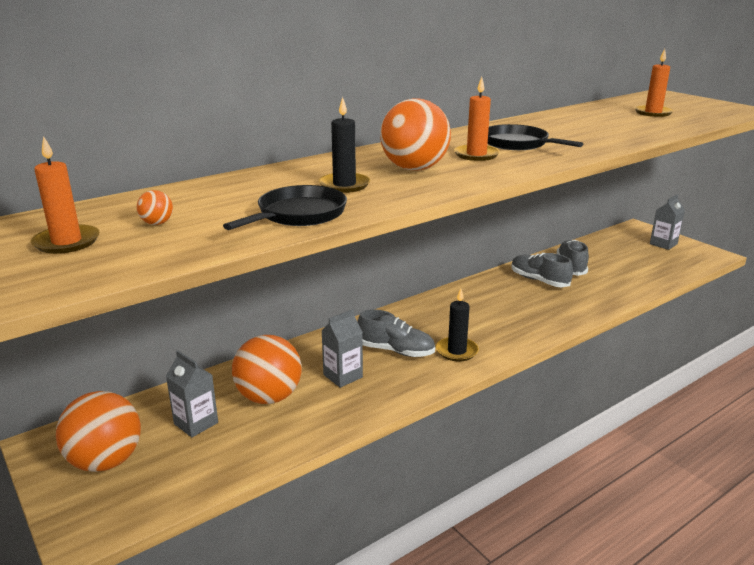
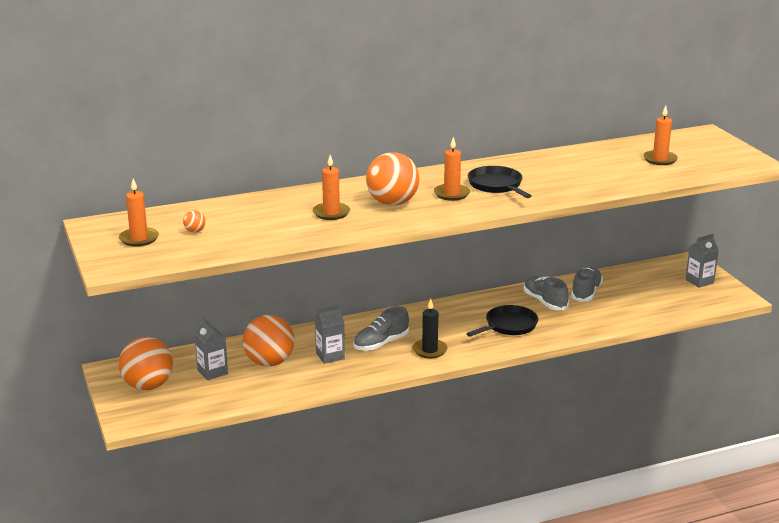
camera: 15 degrees right, 0 degrees up
(298, 215) = (285, 235): black pan -> black pan (508, 326)
(344, 185) = (331, 213): black candle -> orange candle
(396, 351) = (381, 343): grey shoe -> grey shoe turned 105 degrees clockwise

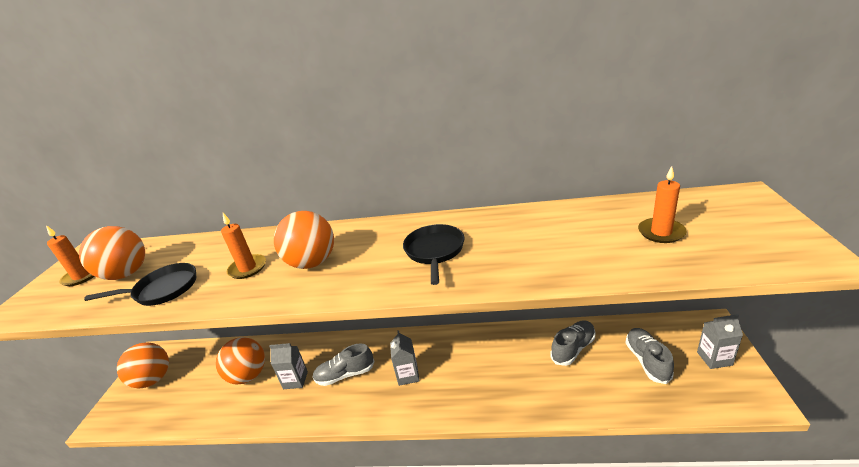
camera: 30 degrees right, 5 degrees up
(195, 231) = (126, 274): orange ball -> orange ball, size x2.50
(212, 372) = (204, 375): grey carton -> grey carton (408, 375)
(429, 350) = (376, 396): black candle -> none
(451, 194) = (378, 258): orange candle -> none
(508, 326) = (469, 380): black pan -> black pan (162, 289)
(545, 302) = (524, 352): grey shoe -> grey shoe (647, 361)

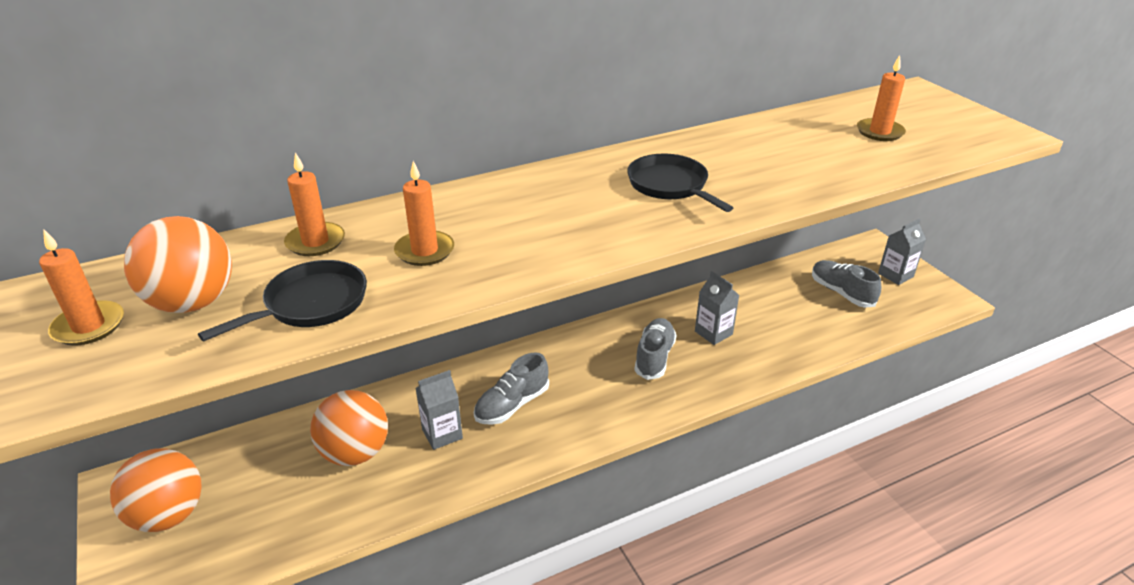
camera: 35 degrees left, 5 degrees up
(211, 249) = (315, 242): none -> orange candle
(312, 263) = (520, 226): orange ball -> none
(408, 375) = (599, 380): grey carton -> grey carton (713, 333)
(573, 348) = (764, 300): grey shoe -> grey shoe (654, 357)

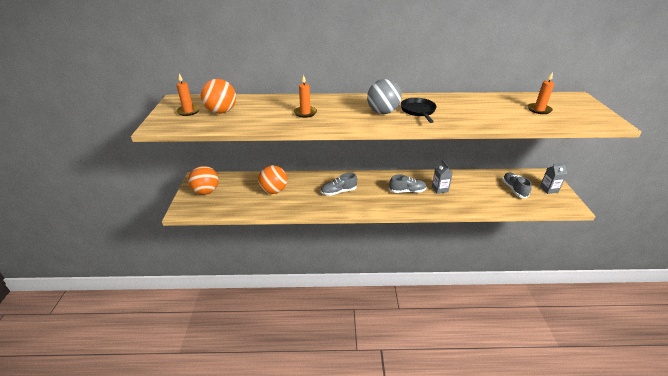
camera: 25 degrees right, 0 degrees up
(310, 304) = (256, 120): black pan -> none
(315, 242) = (271, 103): orange candle -> none
(442, 434) = (307, 193): grey carton -> none
(600, 206) = (382, 112): none -> grey ball
(654, 357) = (407, 191): grey shoe -> grey shoe turned 45 degrees clockwise

